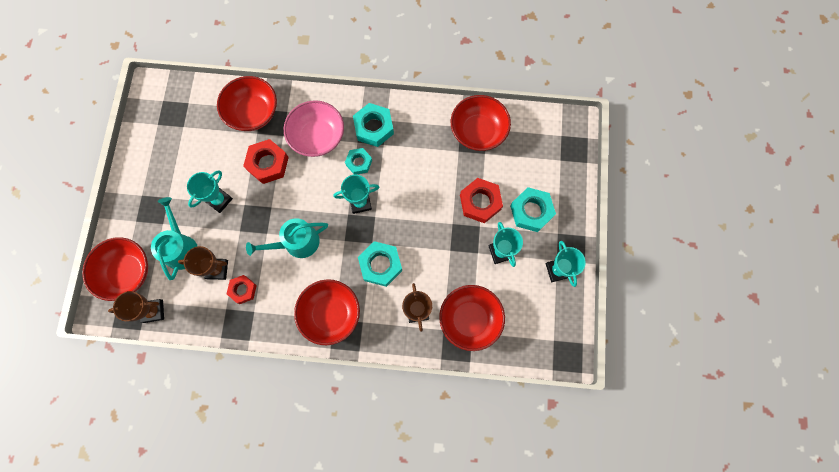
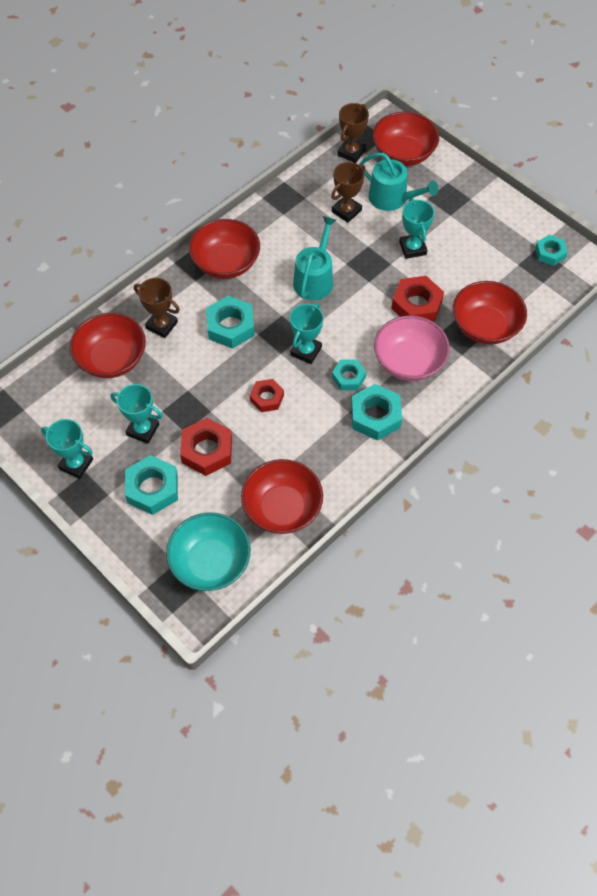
camera: 130 degrees right, 15 degrees down
(158, 114) = (550, 253): none -> turquoise nut
(243, 290) = (310, 217): red nut -> red nut (267, 398)
(543, 142) = (210, 562): none -> turquoise bowl

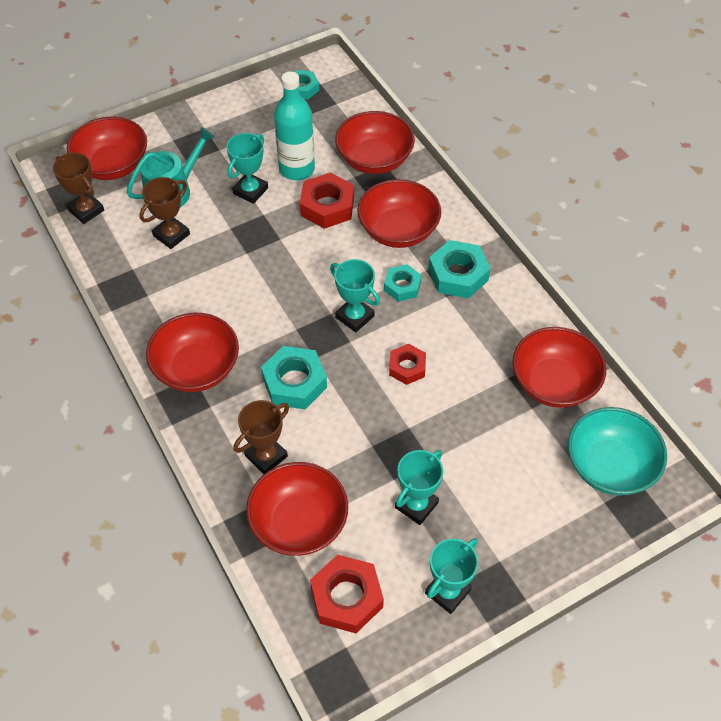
camera: 75 degrees left, 5 degrees down
(152, 488) = (502, 509): turquoise nut -> none
(207, 450) = (462, 441): red nut -> red nut (346, 597)
(315, 279) = (257, 286): turquoise watering can -> none
(346, 211) = (171, 235): brown trophy -> brown trophy turned 75 degrees clockwise
(409, 362) = (398, 230): pink bowl -> red bowl
(412, 248) = (250, 191): turquoise trophy -> turquoise trophy turned 60 degrees counterclockwise
(450, 273) = (297, 169): none -> turquoise bottle

